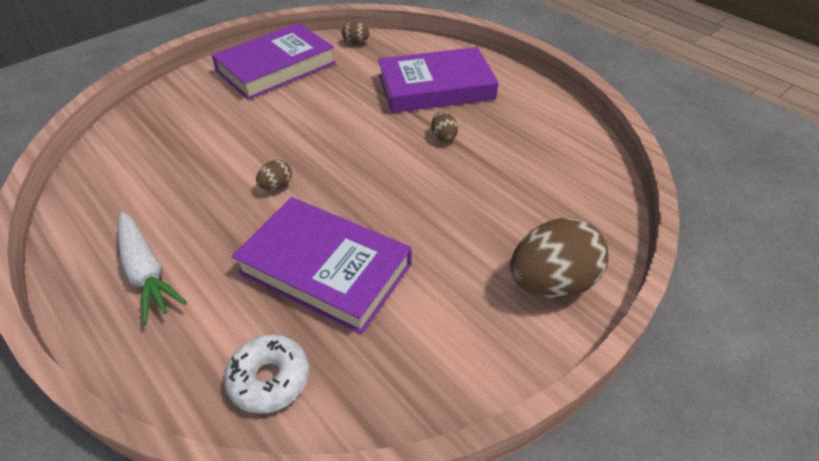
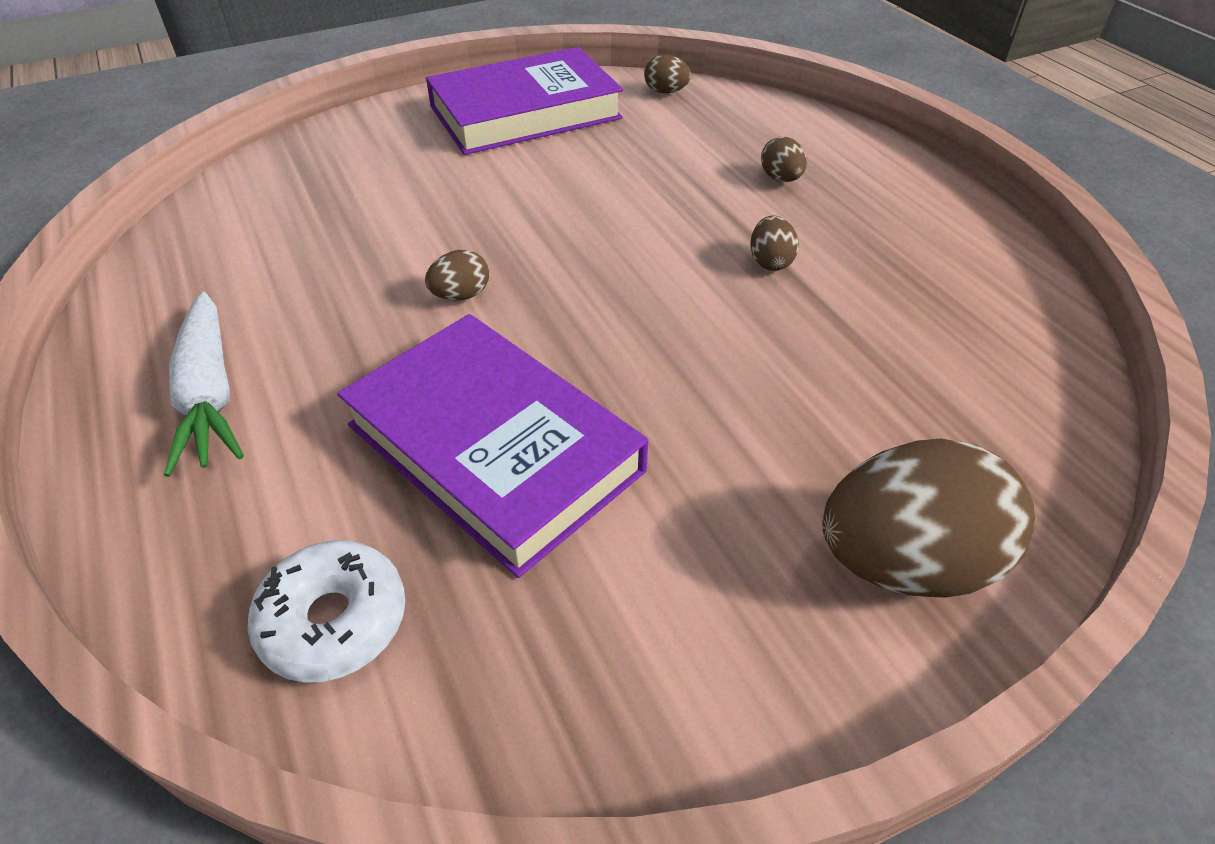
camera: 15 degrees right, 0 degrees up
(436, 87) = (780, 179): purple book -> brown egg

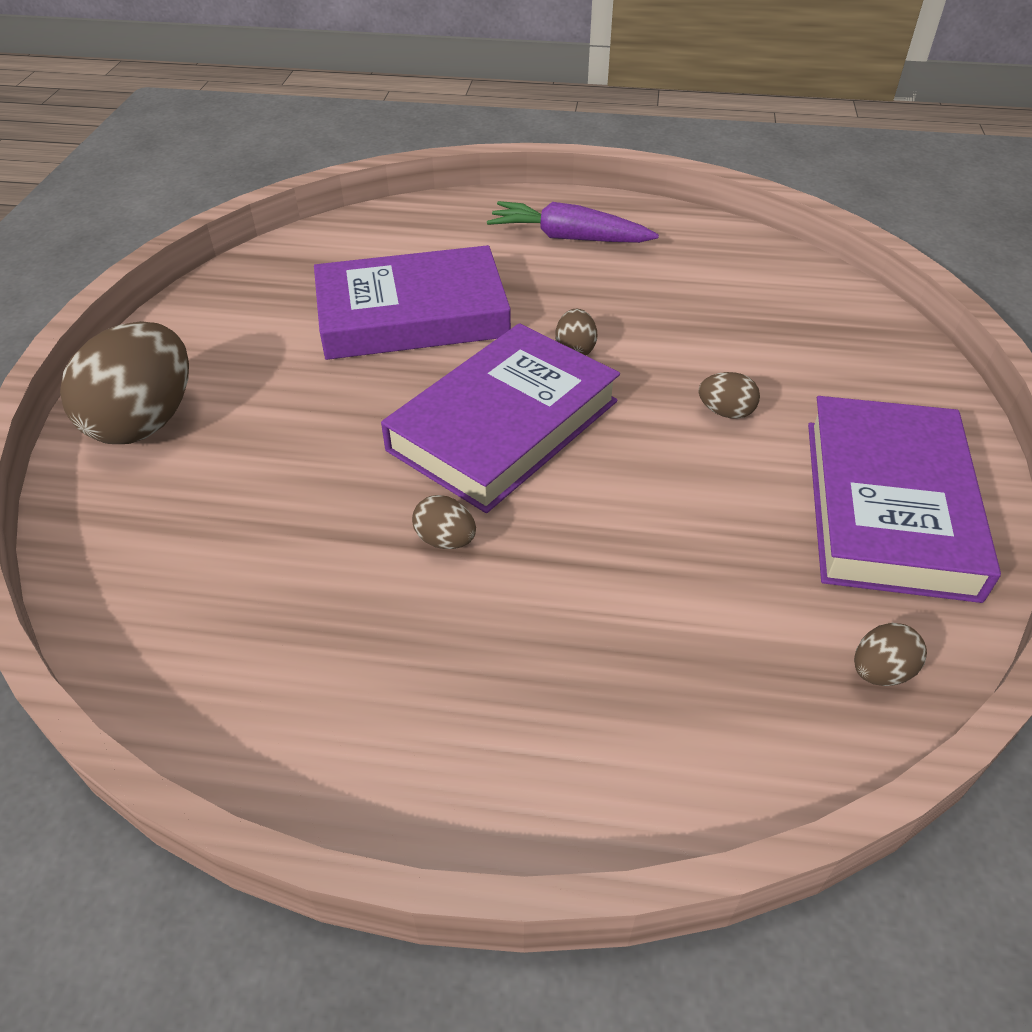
camera: 125 degrees right, 0 degrees up
(210, 394) = (569, 238): white carrot -> purple carrot
(334, 620) = (365, 240): white donut -> none
(614, 290) = (504, 425): none -> purple book
(780, 179) = (572, 647): brown egg -> brown egg (725, 412)

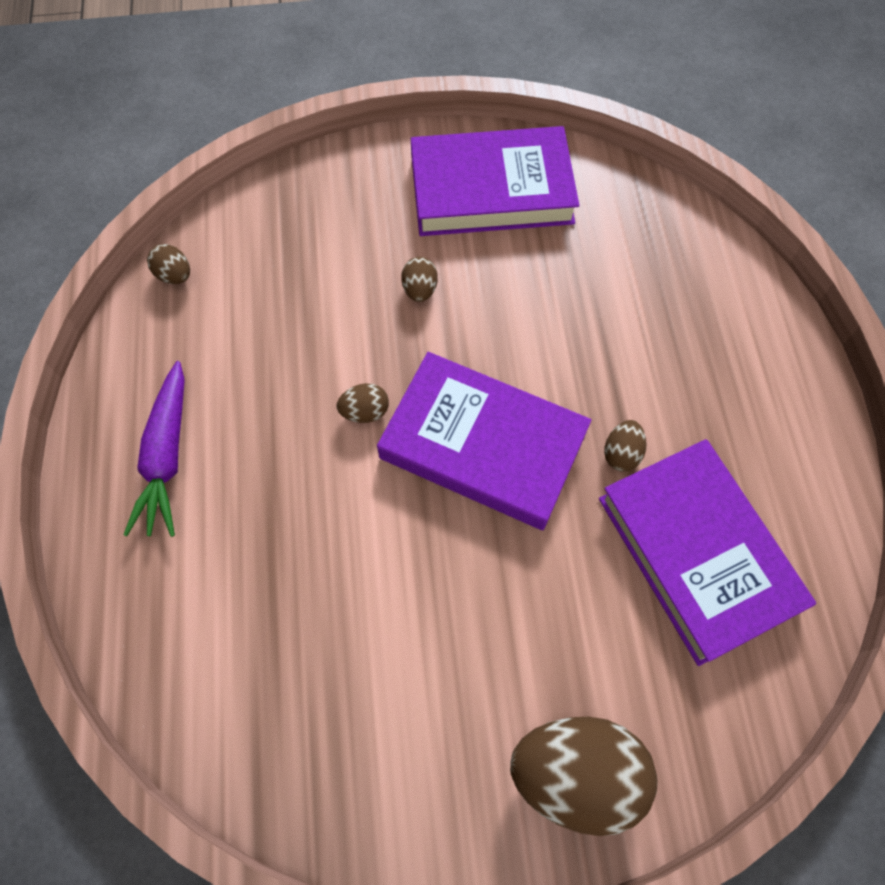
camera: 105 degrees left, 20 degrees up
(412, 314) = (341, 574): purple book -> purple book (697, 553)
(880, 671) = (631, 195): brown egg -> brown egg (175, 275)

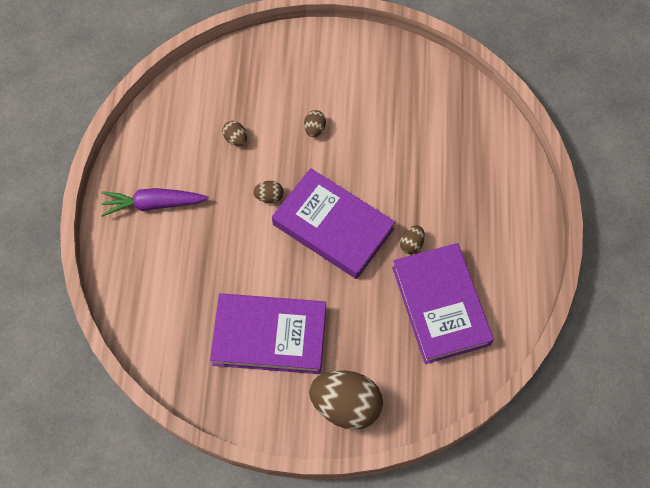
camera: 10 degrees right, 0 degrees up
(167, 456) = (153, 204): purple carrot -> purple carrot turned 75 degrees clockwise
(175, 275) = (171, 98): brown egg -> brown egg (235, 139)
(491, 190) = (371, 72): purple book -> purple book (269, 336)

